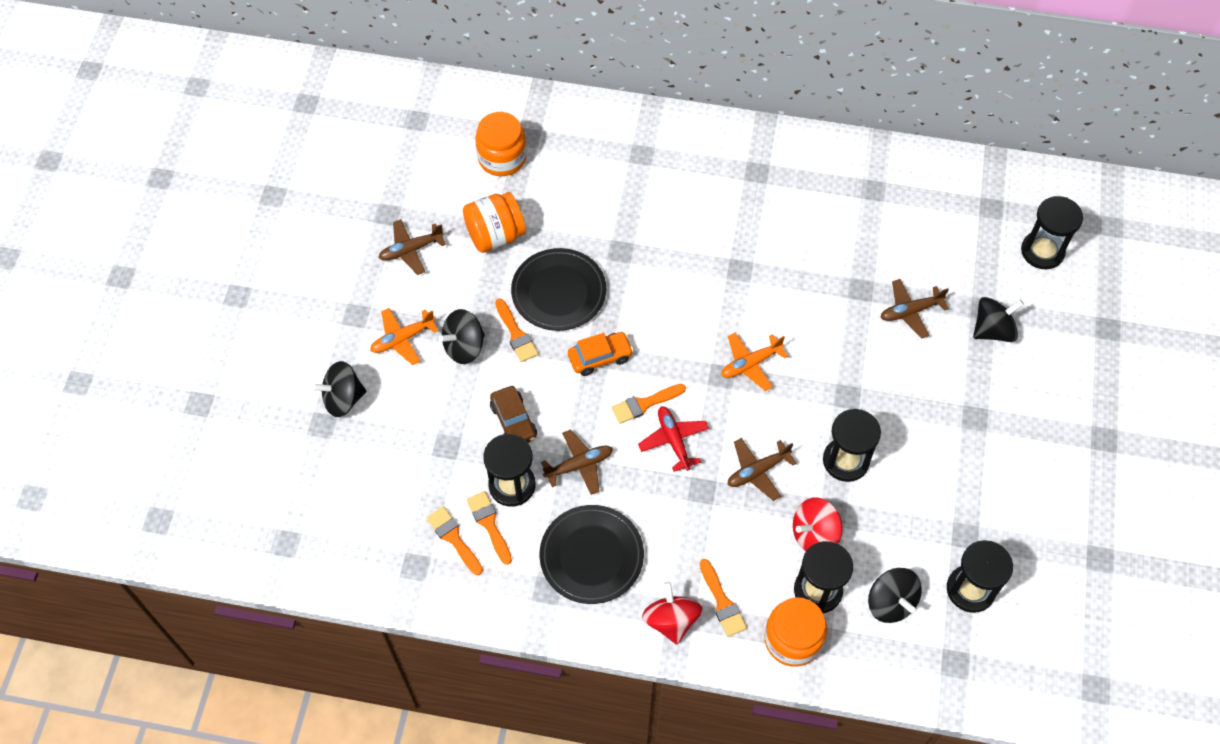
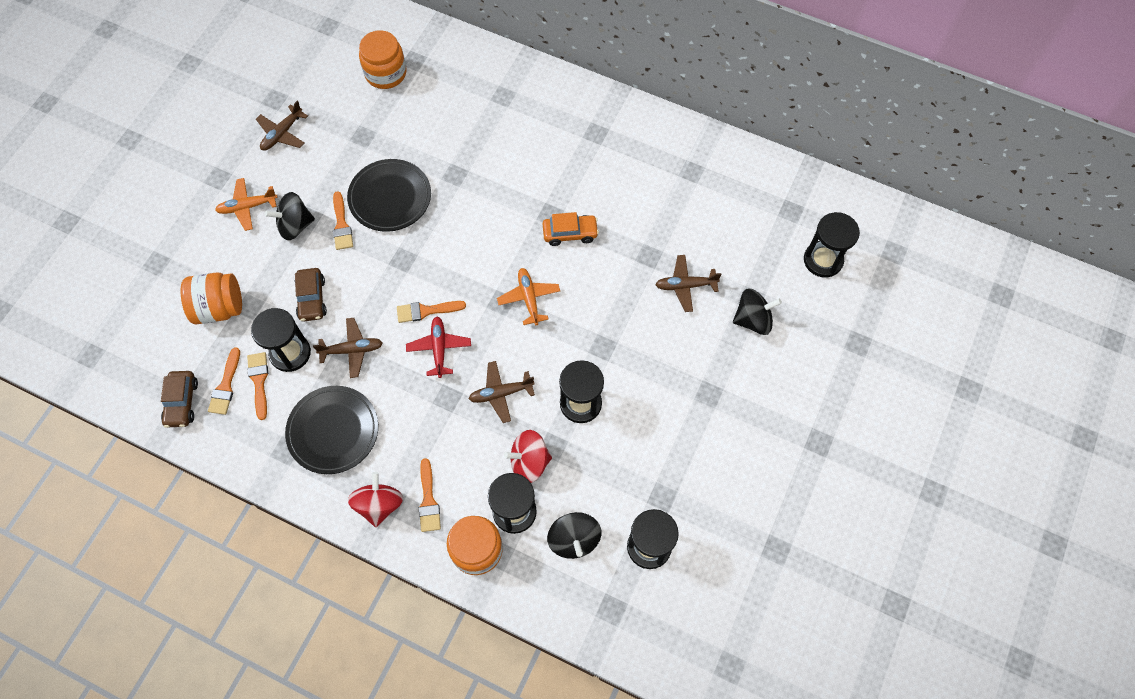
camera: 15 degrees right, 5 degrees up
(343, 399) = (181, 245): black spinning top -> none
(411, 250) = (282, 134): brown plane -> brown plane turned 45 degrees counterclockwise
(411, 568) = (182, 402): none -> brown car
(453, 538) = (225, 386): orange brush -> orange brush turned 150 degrees counterclockwise
(495, 235) = (355, 137): orange jar -> orange jar (219, 308)
(600, 357) = (404, 261): orange car -> orange car (570, 233)
(750, 364) = (529, 298): orange plane -> orange plane turned 90 degrees clockwise

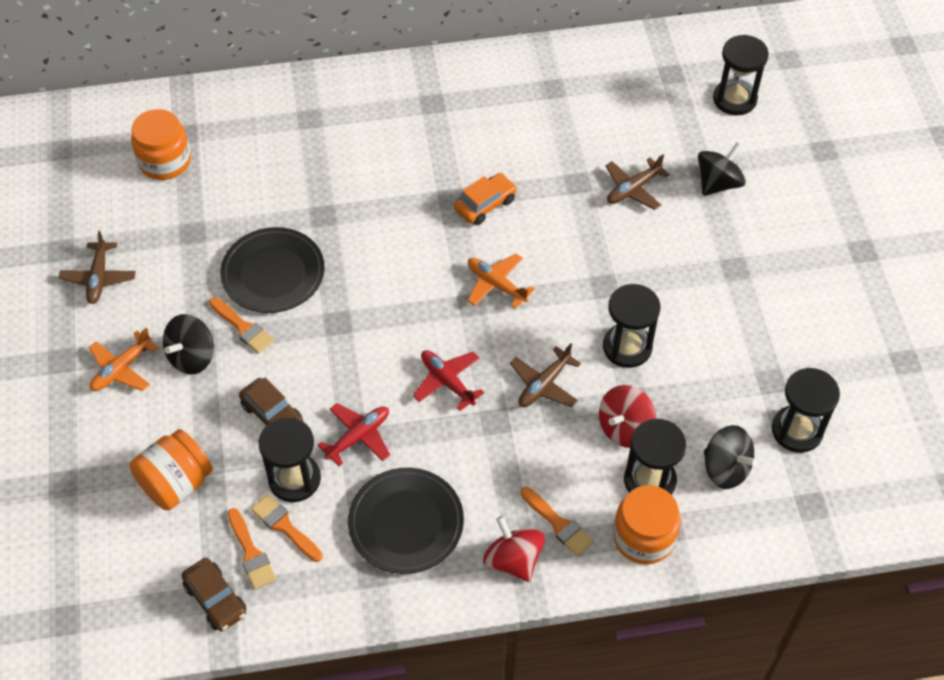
camera: 35 degrees left, 10 degrees down
(352, 350) = (358, 436): brown plane -> red plane
(426, 311) = (403, 355): orange brush -> none

